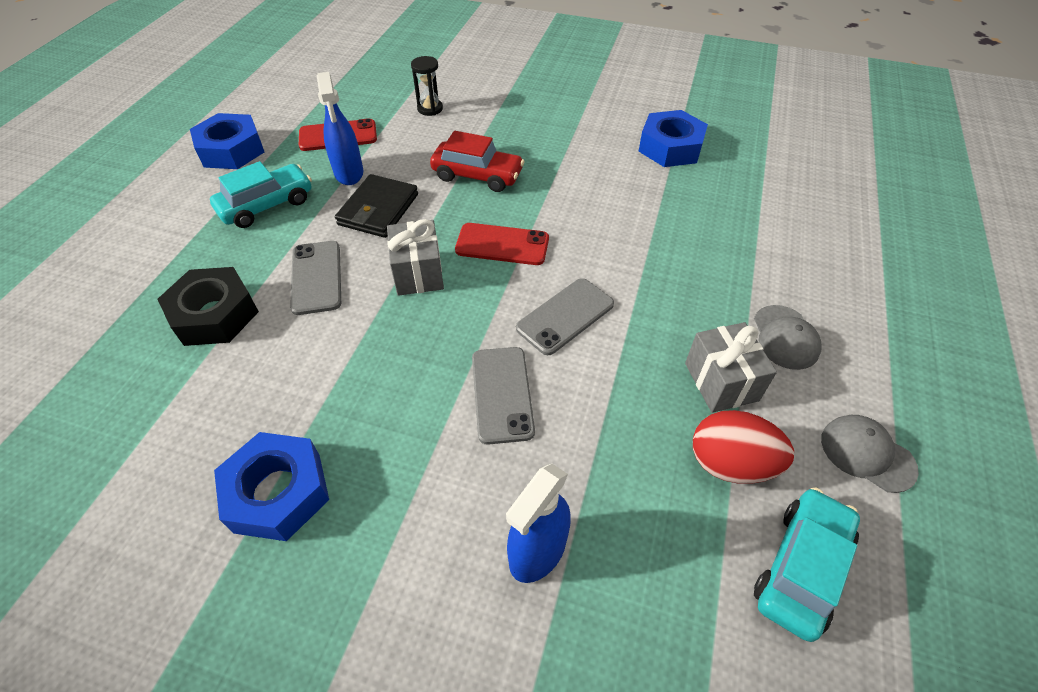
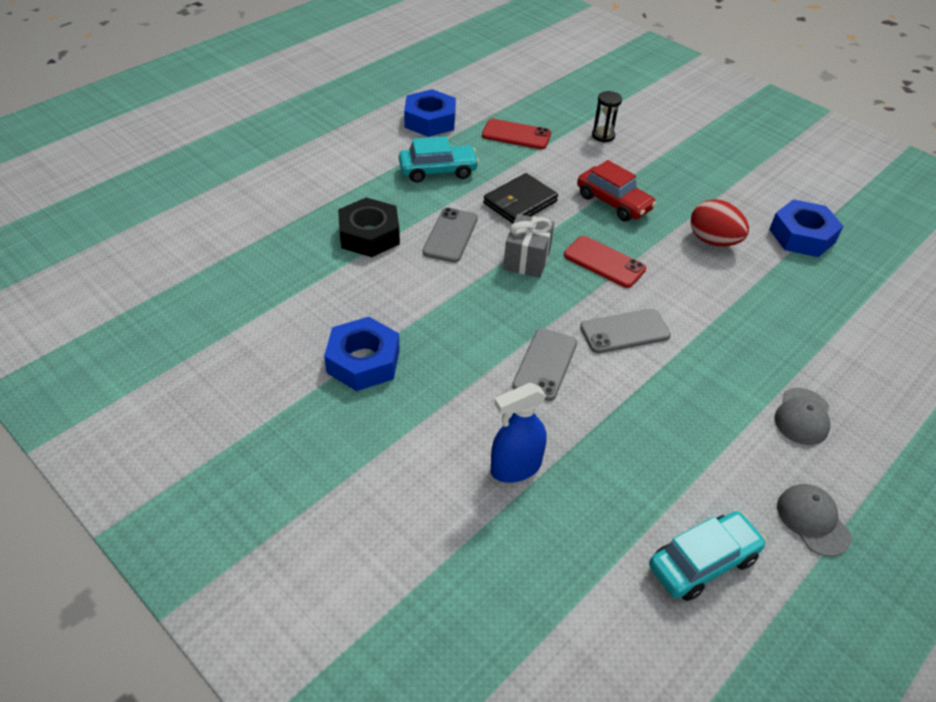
camera: 25 degrees right, 5 degrees down
(349, 173) = (511, 167): blue spray bottle -> none
(721, 382) = (723, 424): grey gift -> none
(730, 463) = (693, 478): red egg -> red egg (713, 241)

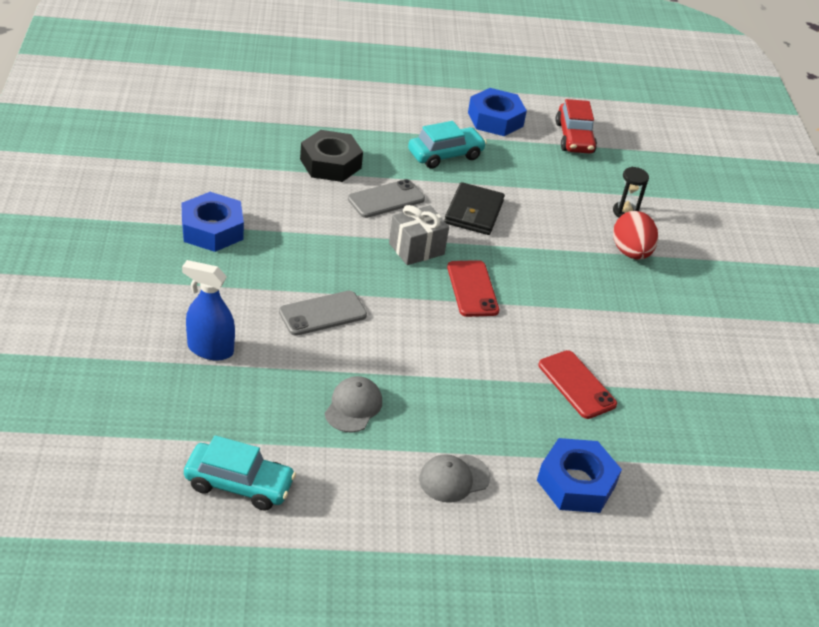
camera: 40 degrees right, 5 degrees down
(438, 171) = (445, 155): turquoise car -> turquoise car turned 60 degrees counterclockwise
(516, 135) = (549, 168): red phone -> red phone (576, 385)
(520, 202) = (473, 212): black wallet -> black wallet turned 75 degrees counterclockwise
(613, 202) = (550, 259): red car -> red car (574, 138)
(624, 331) = (412, 337): grey phone -> none
(713, 241) = (589, 336): red egg -> red egg (630, 252)
(802, 236) = (678, 386): blue nut -> blue nut (576, 483)
(812, 520) = (350, 529): grey cap -> grey cap (353, 406)

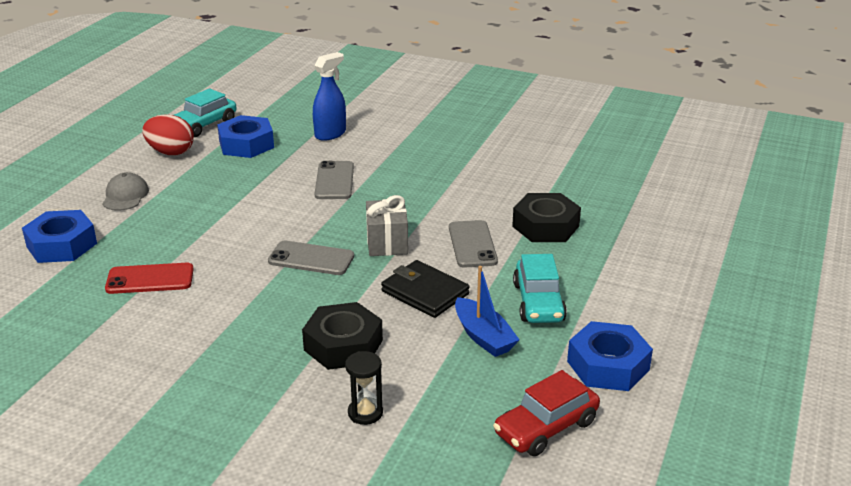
camera: 120 degrees right, 10 degrees down
(212, 230) = (468, 154): blue nut -> blue nut (246, 144)
(353, 406) = (228, 173): grey cap -> none
(472, 289) = (311, 259): red phone -> grey phone
(506, 175) = (483, 337): none -> blue boat
(568, 239) = (343, 345): none -> black nut
(574, 138) = (546, 428): red car -> red car turned 60 degrees counterclockwise
(630, 252) = (291, 387): red egg -> red egg (171, 152)

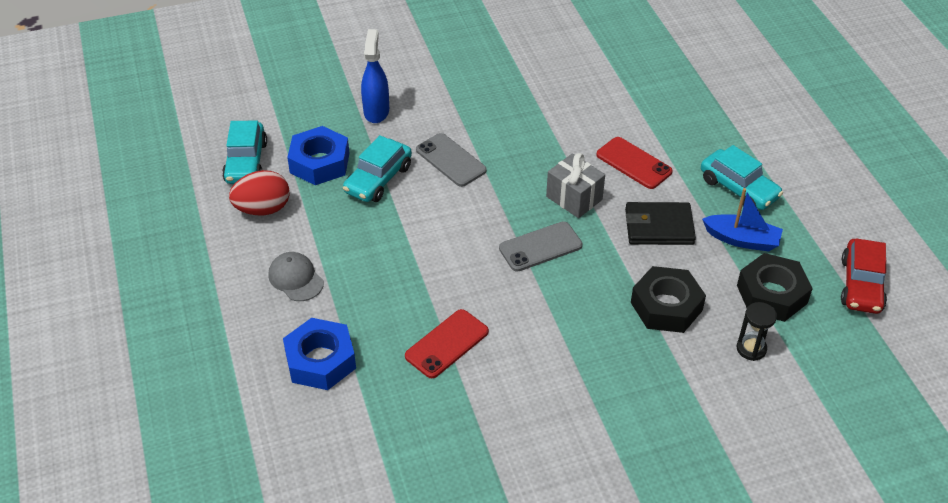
camera: 40 degrees left, 15 degrees up
(267, 169) = (378, 179): none -> turquoise car
(472, 244) = (633, 163): grey phone -> red phone
(545, 226) = (660, 117): black nut -> black nut (772, 294)
(608, 365) = (837, 214): blue nut -> none

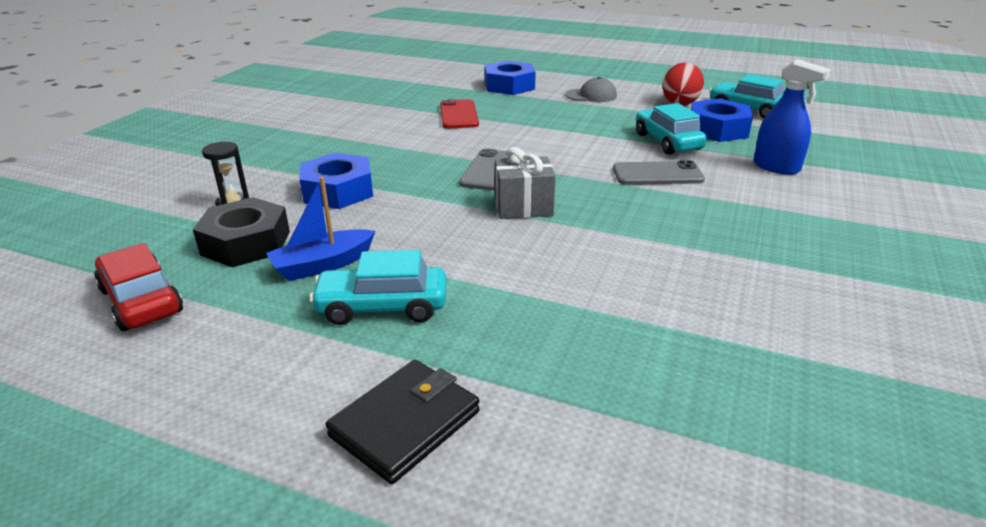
camera: 130 degrees right, 15 degrees down
(633, 163) = (524, 260): red phone -> none
(659, 227) = (419, 230): black wallet -> black wallet (405, 424)
(666, 306) = (338, 191): black nut -> blue nut

